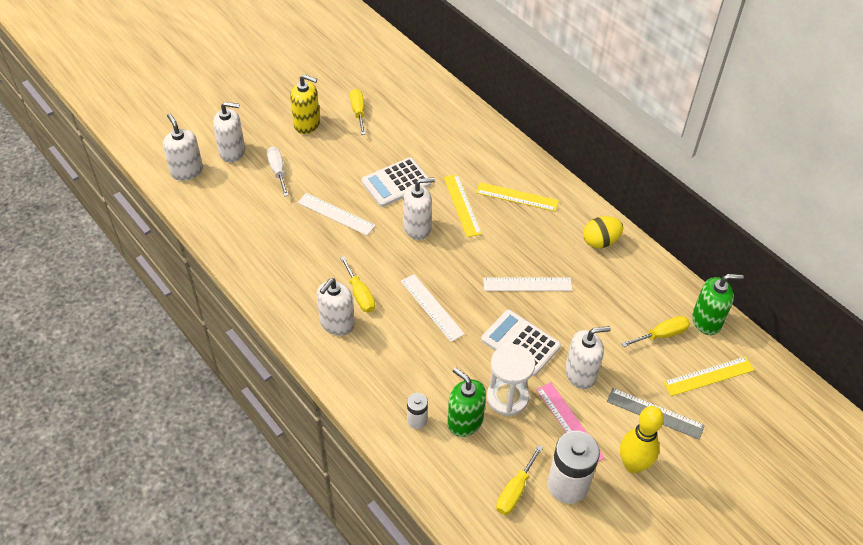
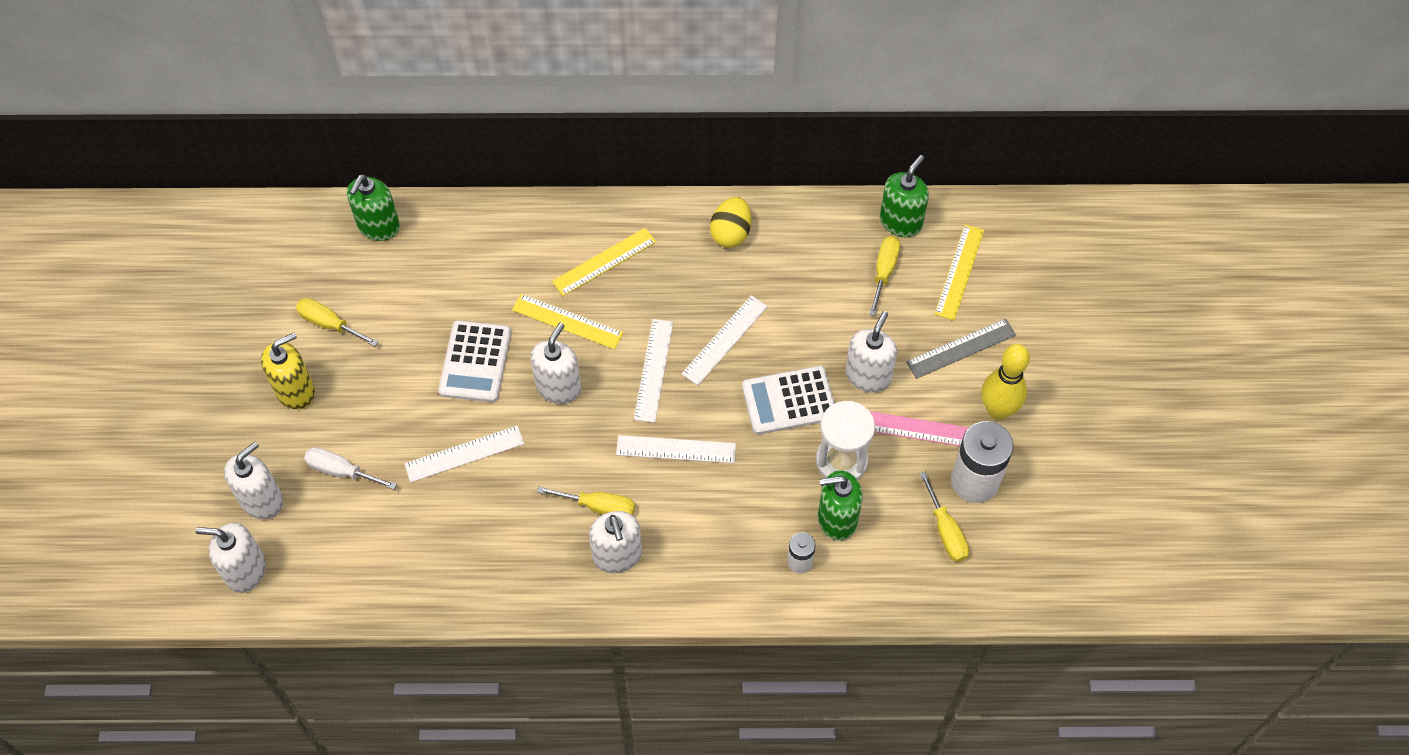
camera: 50 degrees left, 10 degrees up
(435, 94) = (378, 226): none -> green soap dispenser
(472, 263) = (653, 370): none -> white ruler

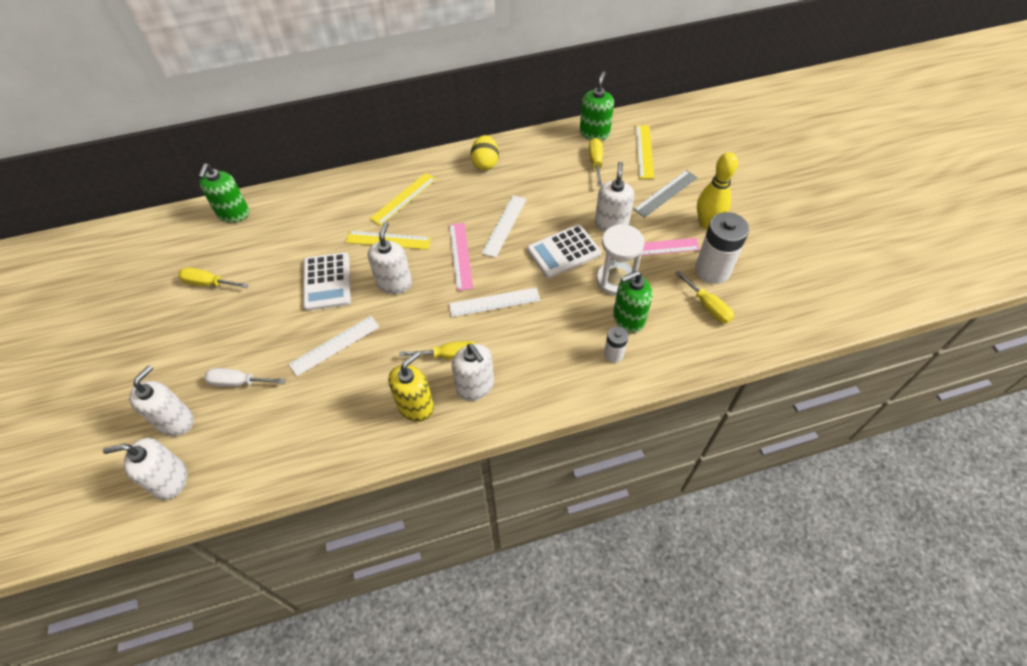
camera: 15 degrees left, 5 degrees down
(295, 390) = (189, 334): yellow soap dispenser -> yellow soap dispenser (415, 406)
(653, 370) = (460, 256): white ruler -> pink ruler

